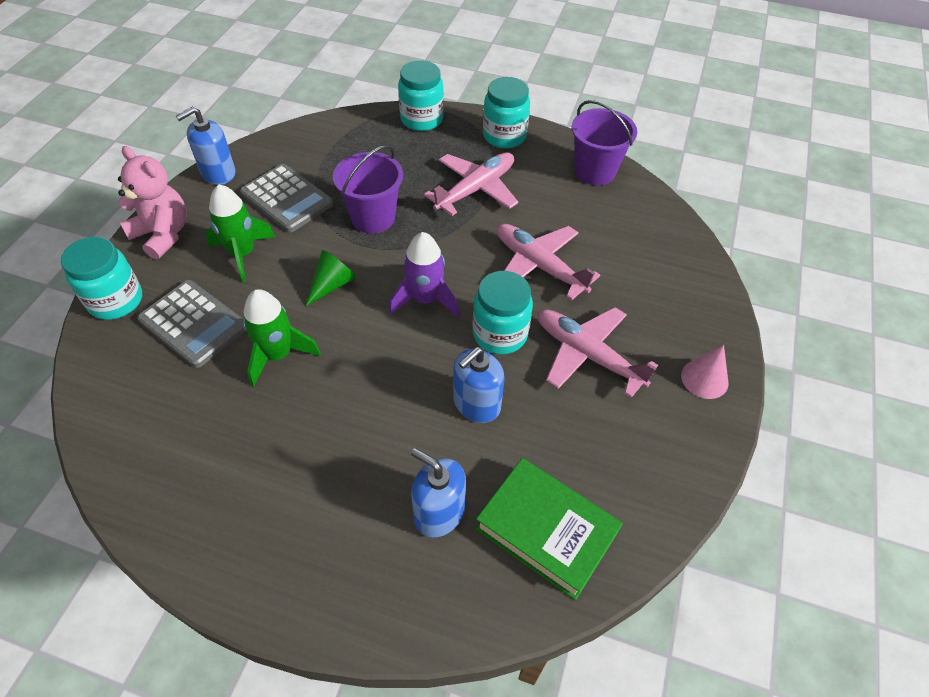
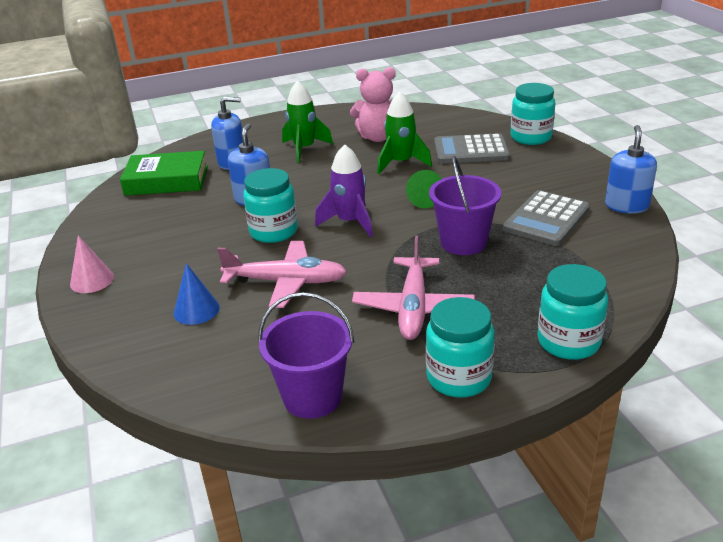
camera: 145 degrees right, 20 degrees down
(163, 234) = (576, 165): pink teddy bear -> pink teddy bear (378, 137)
(243, 254) = (509, 183): green rocket -> green rocket (304, 149)
(287, 199) = (546, 219): grey calculator -> grey calculator turned 60 degrees counterclockwise
(588, 355) = (196, 251): pink plane -> none
(627, 281) = (196, 310): none -> blue cone

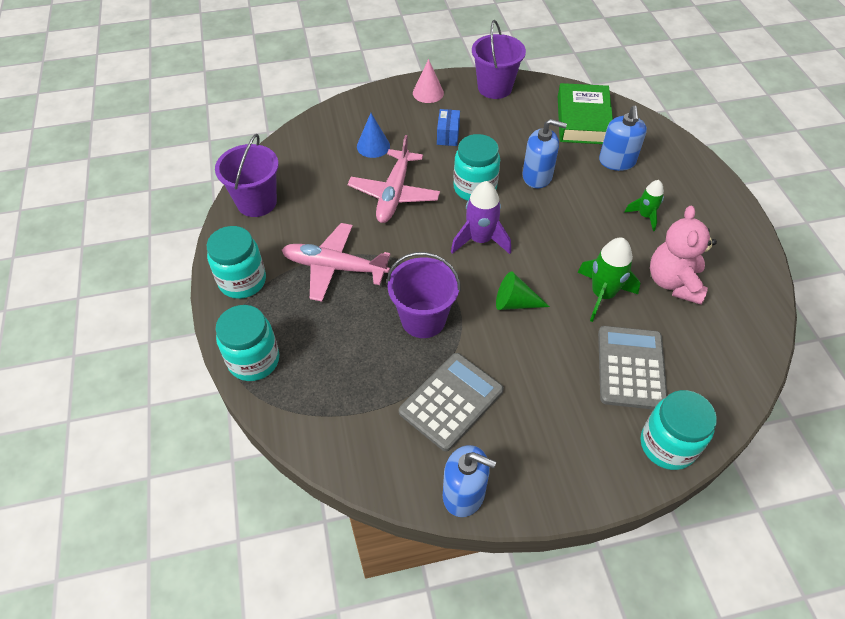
camera: 95 degrees right, 20 degrees up
(96, 234) = (494, 88): none -> purple bucket
(181, 257) = (448, 135): none -> blue box
(304, 149) = (645, 216): green rocket -> green rocket, size x0.63
(546, 219) = (451, 401): grey calculator -> grey calculator turned 90 degrees clockwise

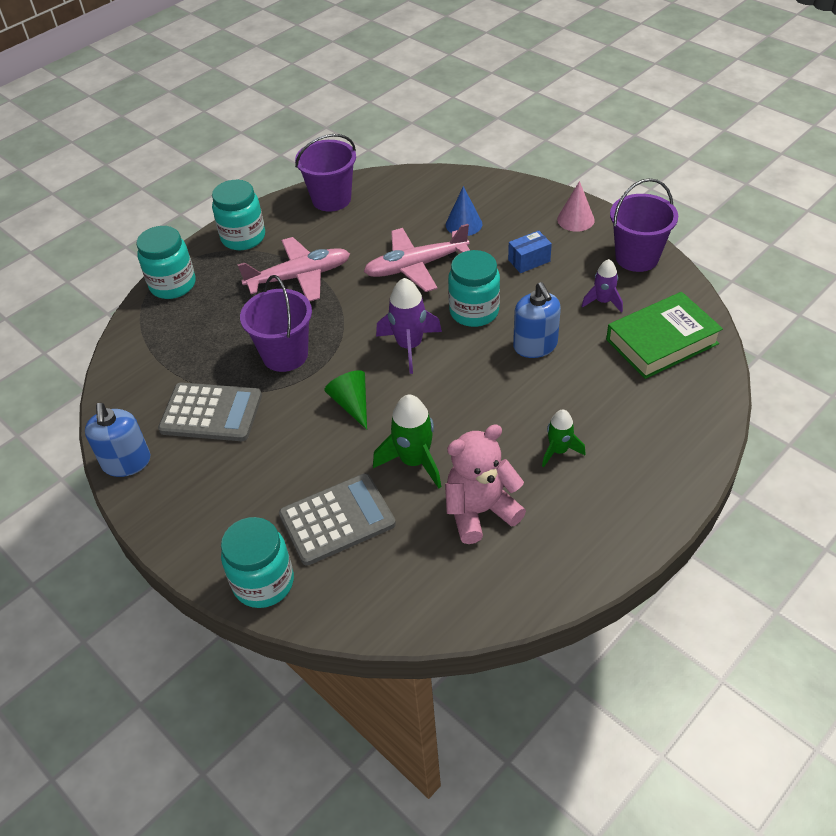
camera: 60 degrees right, 5 degrees down
(335, 267) = (299, 277): pink plane -> pink plane turned 90 degrees clockwise
(522, 124) = (603, 301): none -> purple rocket
(617, 161) = (622, 395): blue soap dispenser -> none

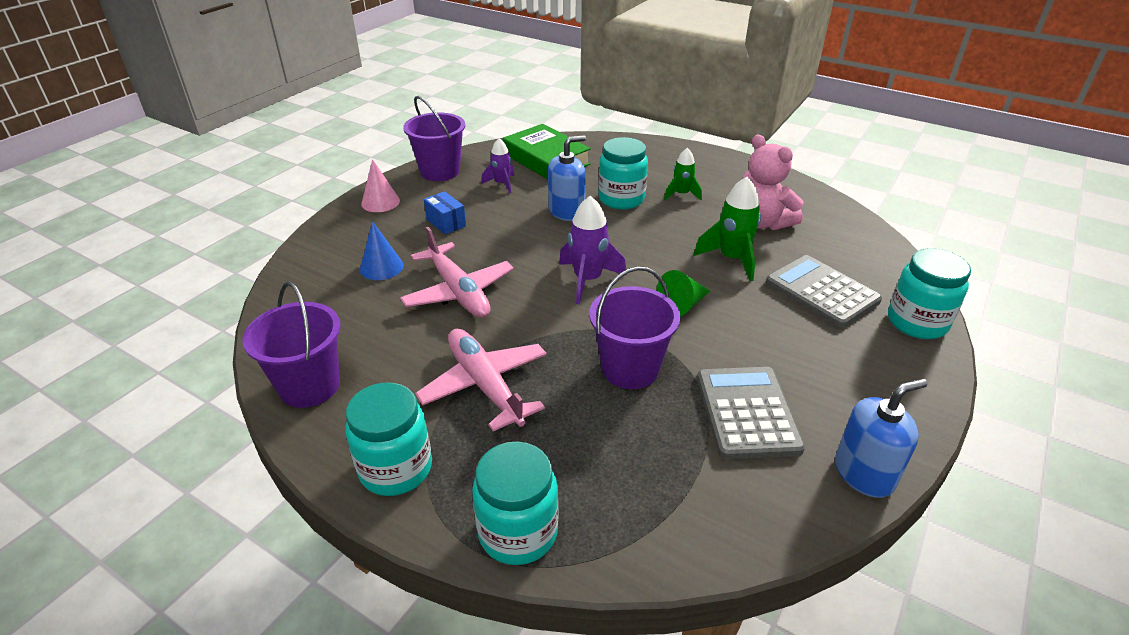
camera: 105 degrees left, 10 degrees down
(474, 311) = (527, 247): turquoise jar -> turquoise jar (621, 199)

